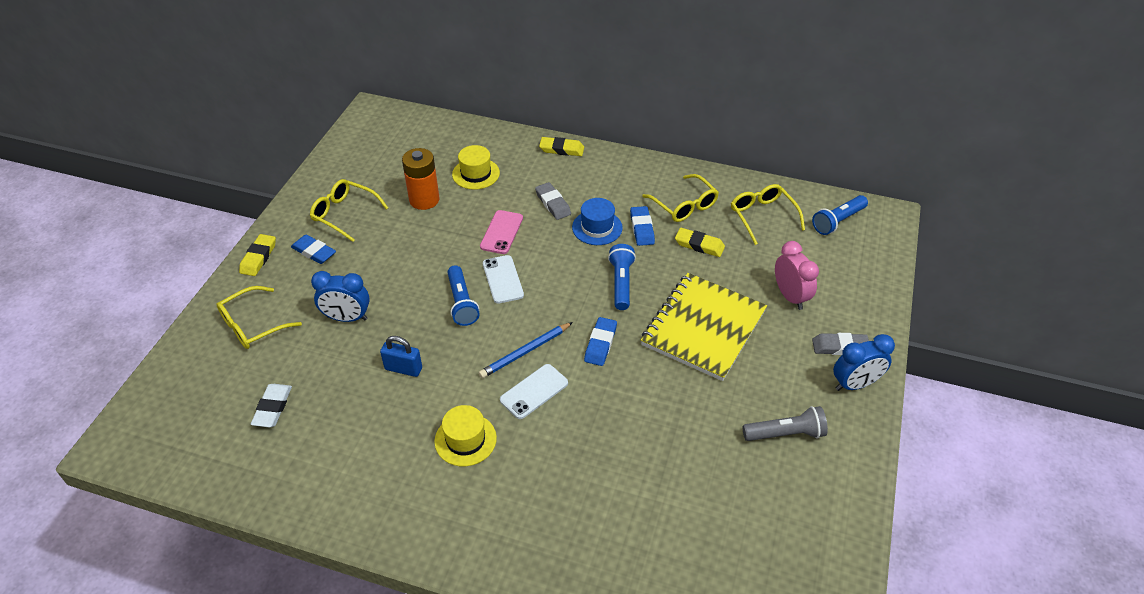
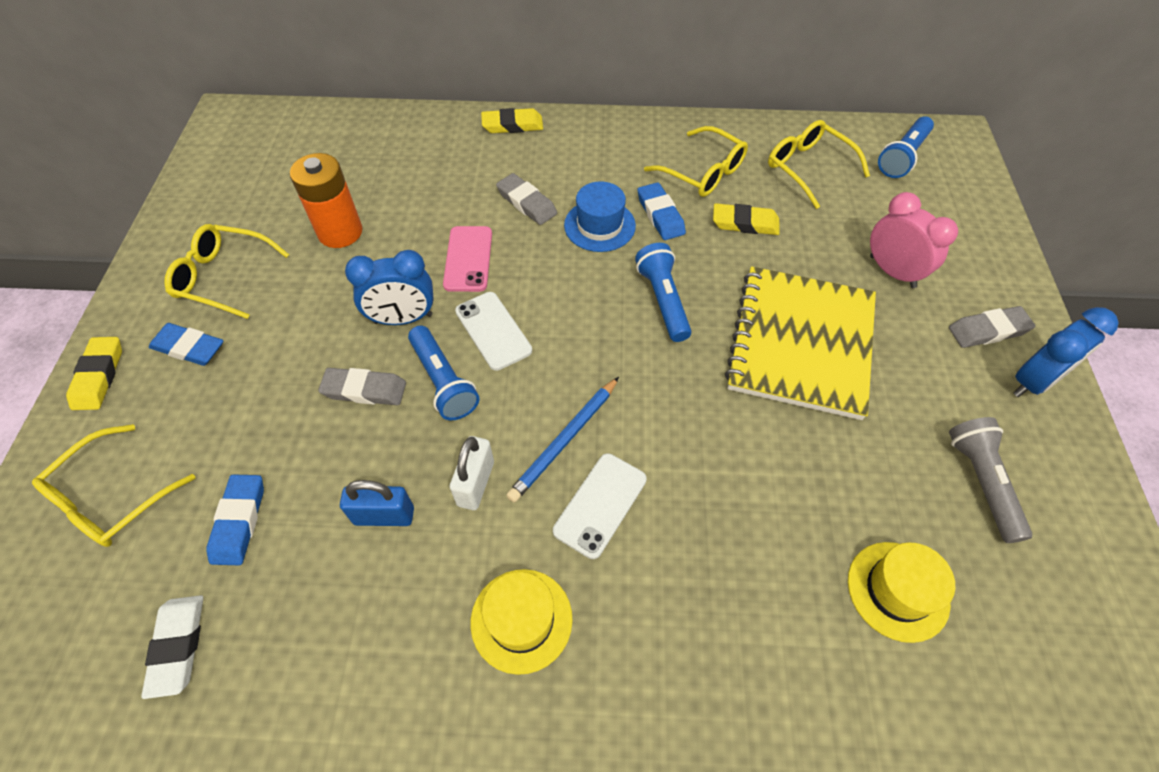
camera: 15 degrees left, 10 degrees up
(347, 318) = (269, 448): blue clock -> blue clock (403, 319)
(412, 297) = (364, 390): none -> grey eraser
(463, 363) = (476, 483): none -> white padlock
(476, 174) = (404, 180): yellow hat -> yellow hat (898, 590)
(600, 344) = (669, 401): blue eraser -> blue eraser (239, 521)
(785, 433) = (981, 482): grey flashlight -> grey flashlight turned 75 degrees counterclockwise

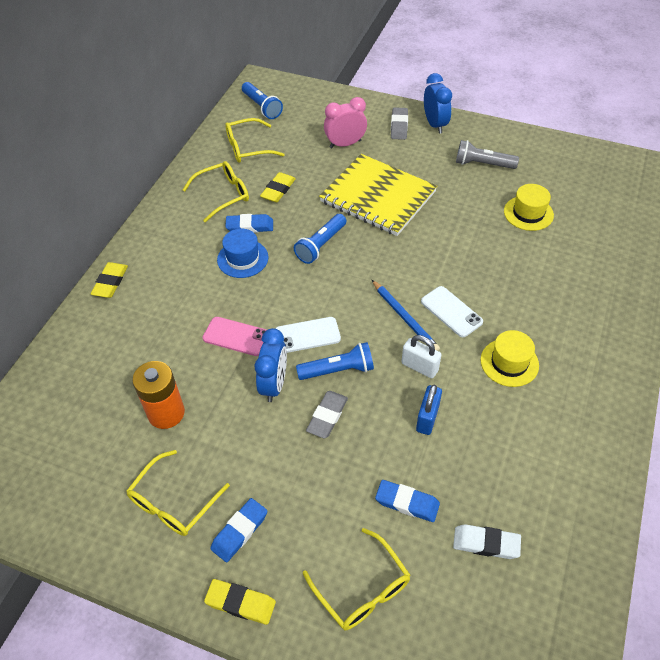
camera: 70 degrees left, 5 degrees down
(527, 203) = (199, 292): grey eraser -> none
(663, 300) = (321, 245): blue flashlight -> blue flashlight turned 60 degrees counterclockwise

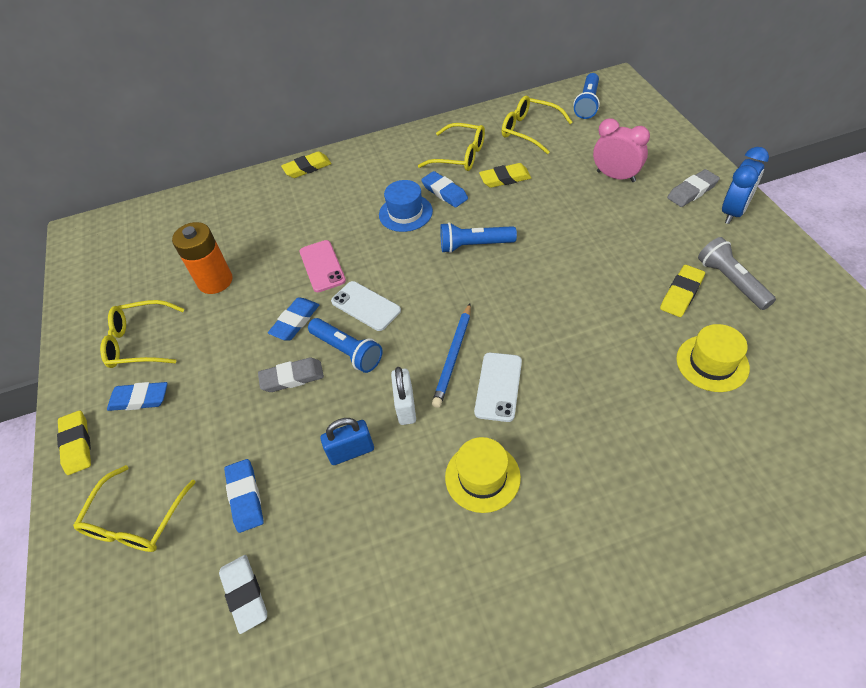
camera: 55 degrees right, 0 degrees up
(274, 384) = (295, 321): blue clock -> blue eraser
(378, 197) = (579, 240): yellow notebook -> none
(469, 188) = (681, 294): none -> yellow eraser

